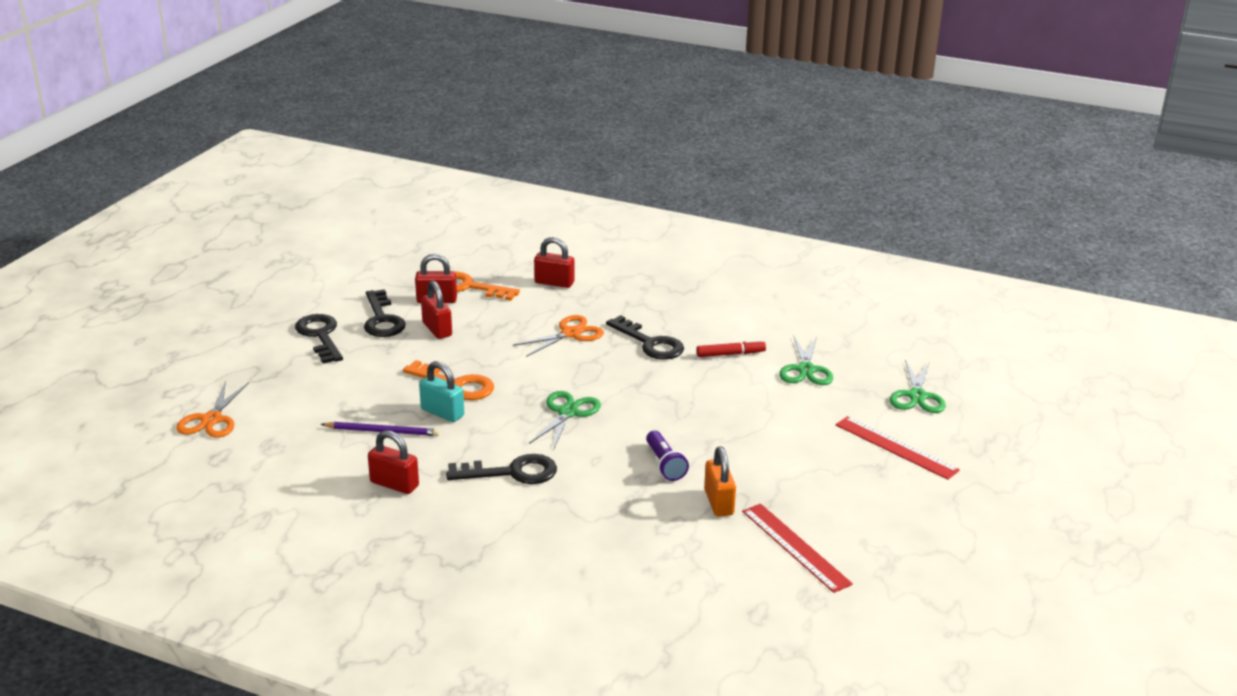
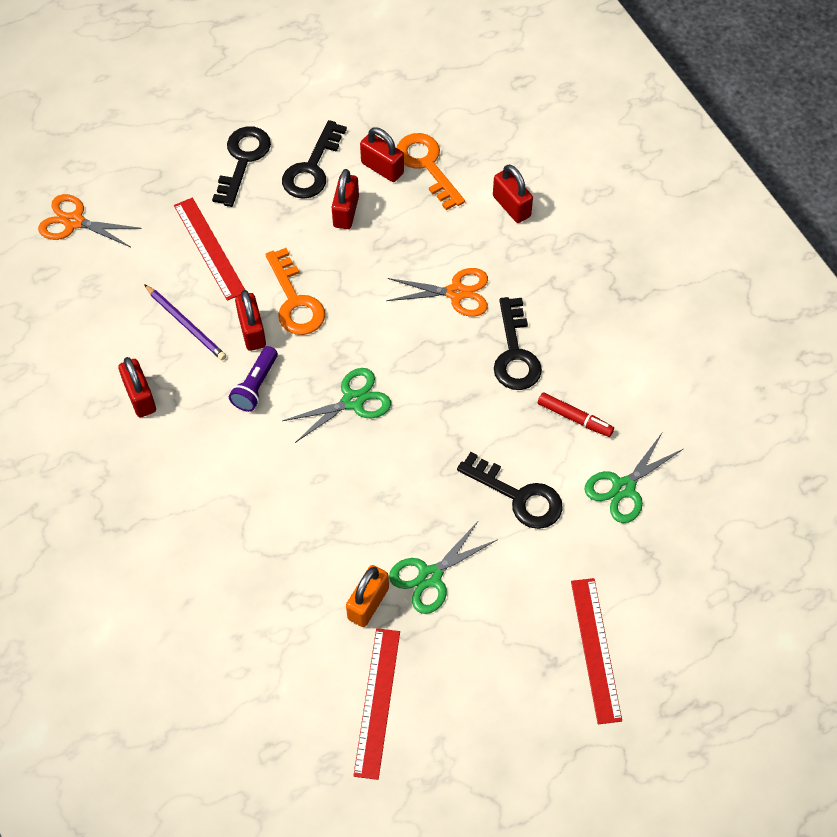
camera: 40 degrees right, 30 degrees up
(211, 420) = (74, 222): orange scissors -> orange scissors turned 60 degrees clockwise
(351, 387) = (209, 248): none -> red ruler
(442, 413) = (252, 331): turquoise padlock -> red padlock
(512, 472) = (239, 446): black key -> black key (518, 496)
(665, 464) = (370, 525): purple flashlight -> purple flashlight (256, 386)
(917, 396) = (692, 598): green scissors -> green scissors (430, 576)

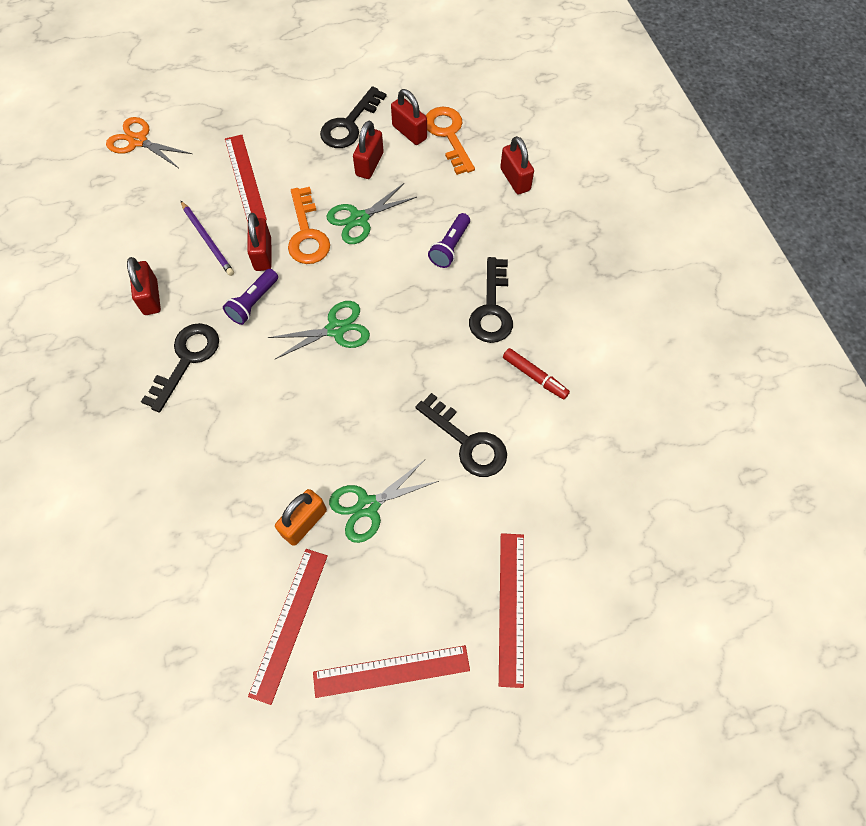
camera: 10 degrees right, 5 degrees up
(243, 160) = (292, 110): black key -> black key (187, 359)
(456, 293) = (450, 247): orange scissors -> purple flashlight
(490, 729) = (391, 671): none -> red ruler
(623, 488) = (568, 450): green scissors -> green scissors (359, 219)

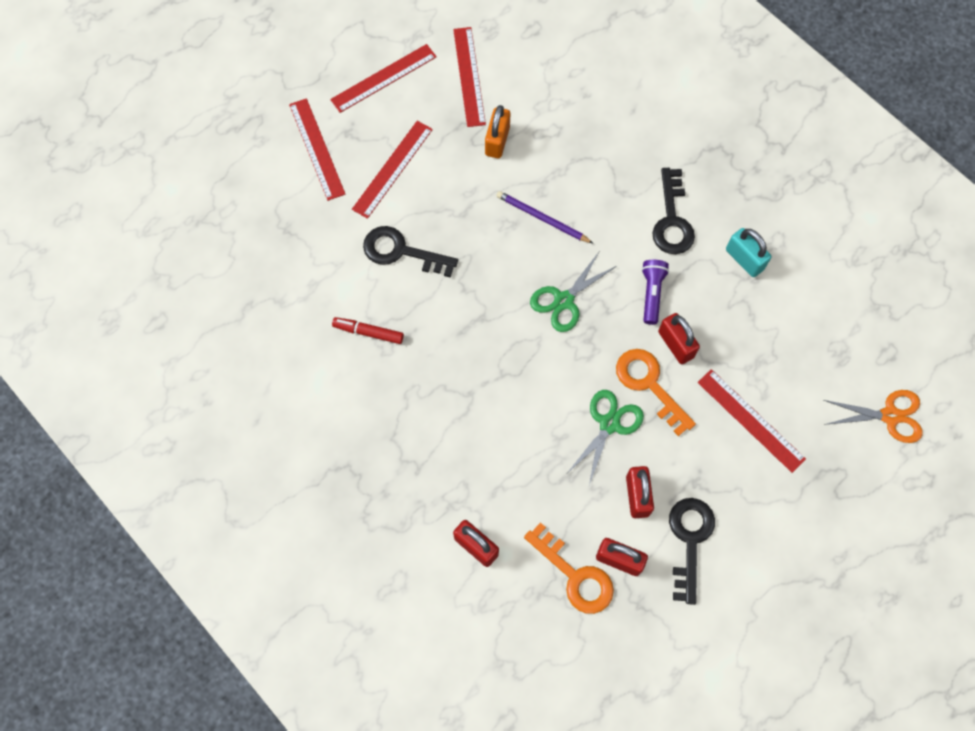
camera: 155 degrees right, 5 degrees up
(150, 297) = (744, 259): red padlock -> turquoise padlock
(207, 240) = (737, 336): purple pencil -> purple pencil (542, 218)
(368, 506) = (456, 172): green scissors -> none
(435, 541) = (392, 169): none -> red ruler
(450, 247) = (504, 431): purple flashlight -> none
(492, 309) = (434, 382): black key -> none

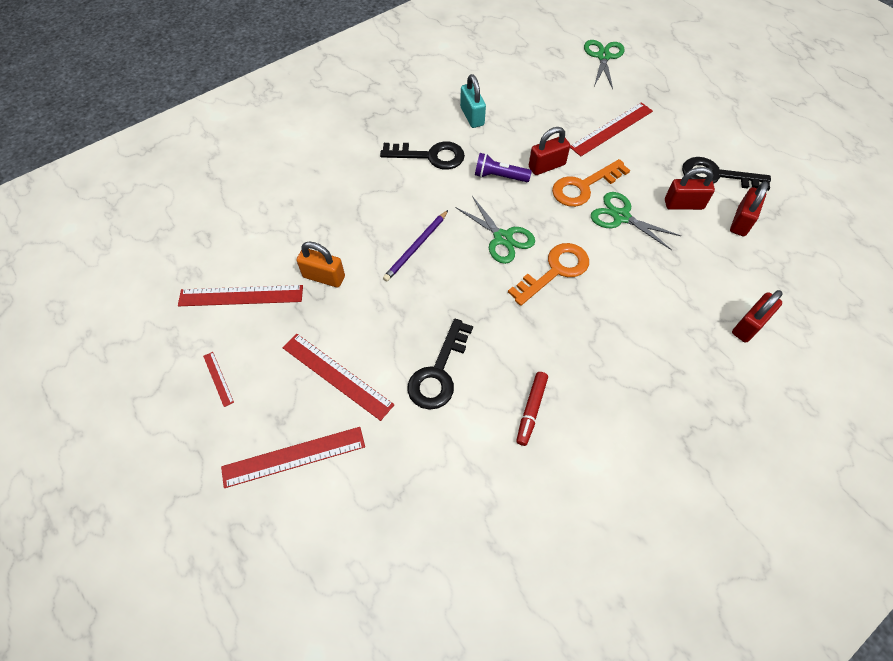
camera: 85 degrees left, 10 degrees down
(383, 78) = (218, 378): red ruler -> red ruler, size x0.48
(575, 575) = (761, 253): orange key -> orange key (555, 271)
(744, 259) = (472, 116): turquoise padlock -> turquoise padlock turned 75 degrees counterclockwise
(890, 416) = (603, 57): orange scissors -> green scissors

